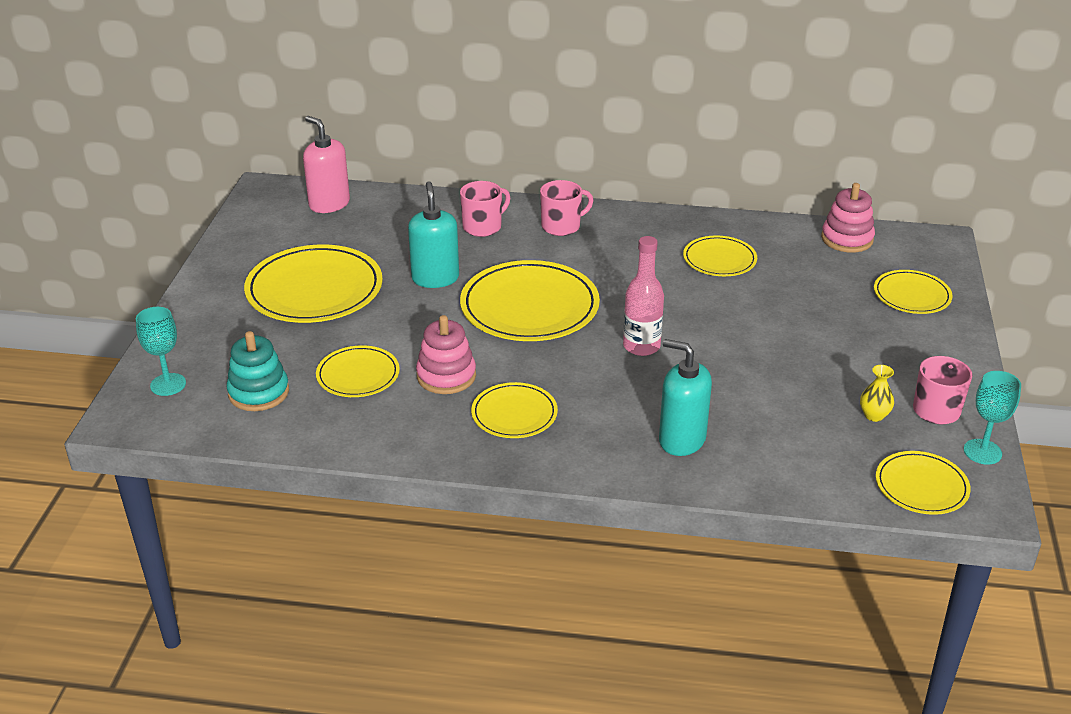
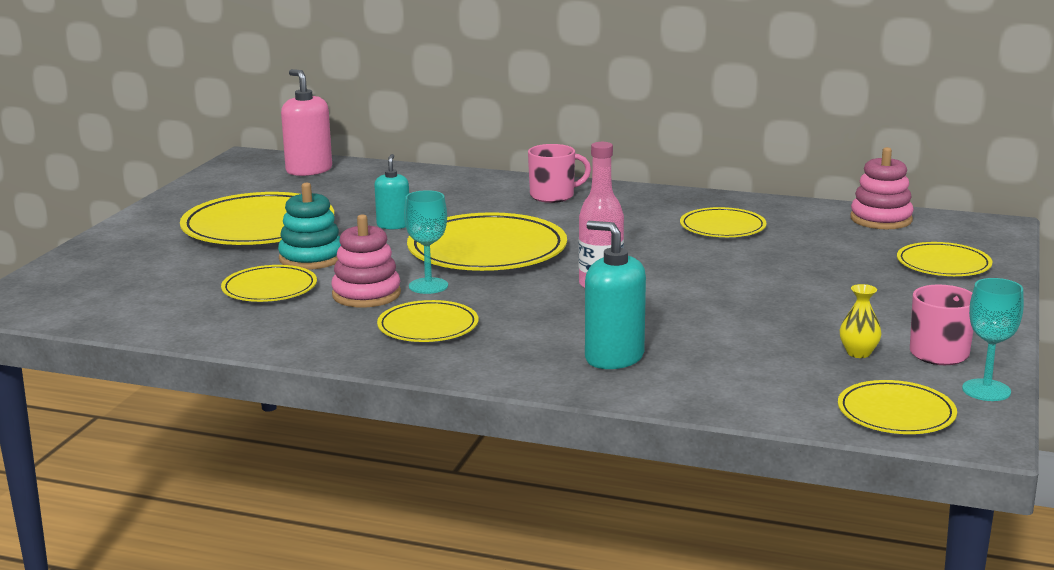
camera: 10 degrees right, 15 degrees down
(168, 384) = (63, 284): turquoise goblet -> turquoise goblet (428, 286)
(258, 392) = (155, 295): turquoise stacking toy -> turquoise stacking toy (311, 258)
(435, 278) = (393, 225): turquoise soap dispenser -> turquoise soap dispenser, size x0.63
(483, 227) = (466, 192): pink mug -> none

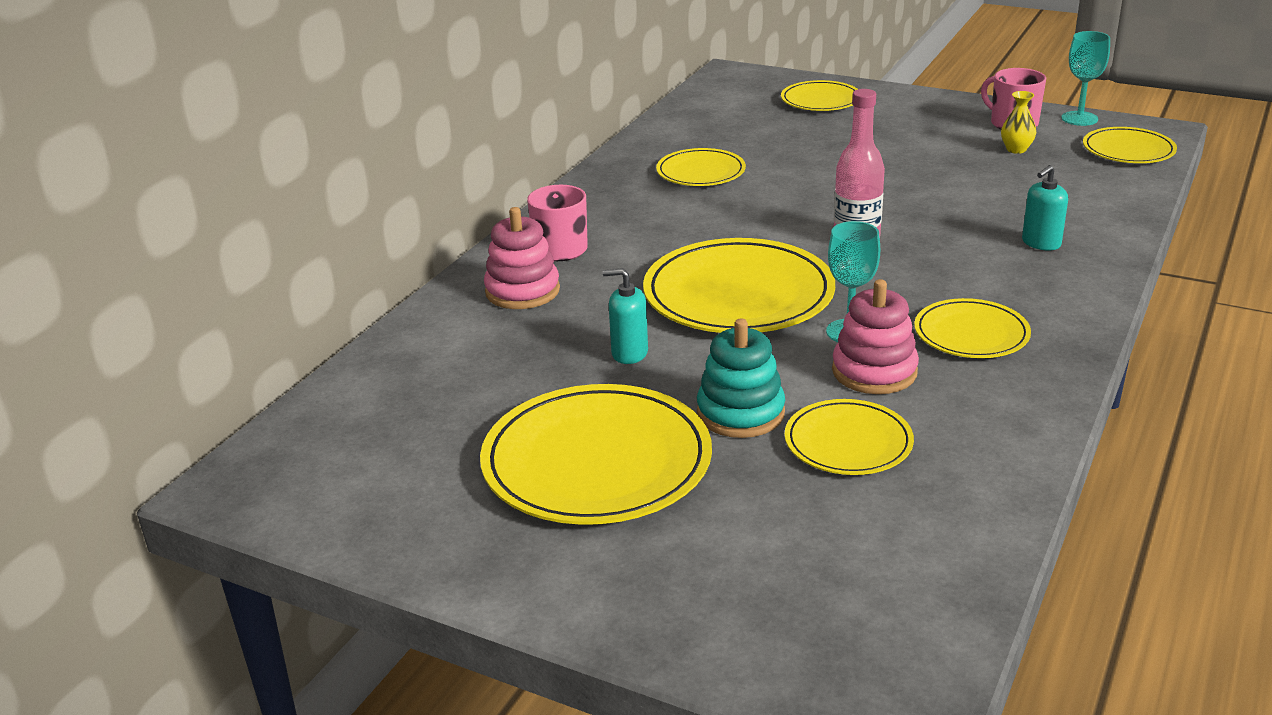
camera: 80 degrees left, 10 degrees up
(309, 170) = (343, 424): pink soap dispenser -> none
(614, 358) = (1041, 243): turquoise soap dispenser -> turquoise soap dispenser, size x0.63
(881, 219) = (701, 108): pink stacking toy -> pink stacking toy (522, 291)

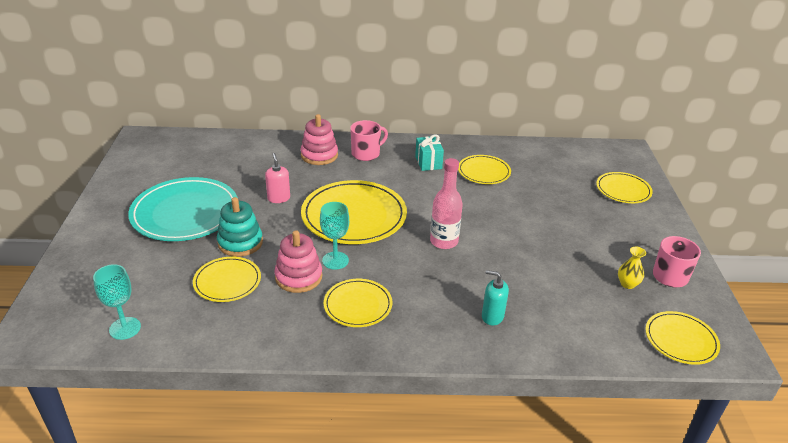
camera: 60 degrees right, 5 degrees up
(597, 462) = (185, 213): yellow plate -> turquoise plate
(629, 353) = (279, 198): turquoise soap dispenser -> pink soap dispenser
(637, 205) = (428, 162): none -> turquoise gift
(1079, 118) = (714, 307): turquoise goblet -> turquoise goblet (125, 328)

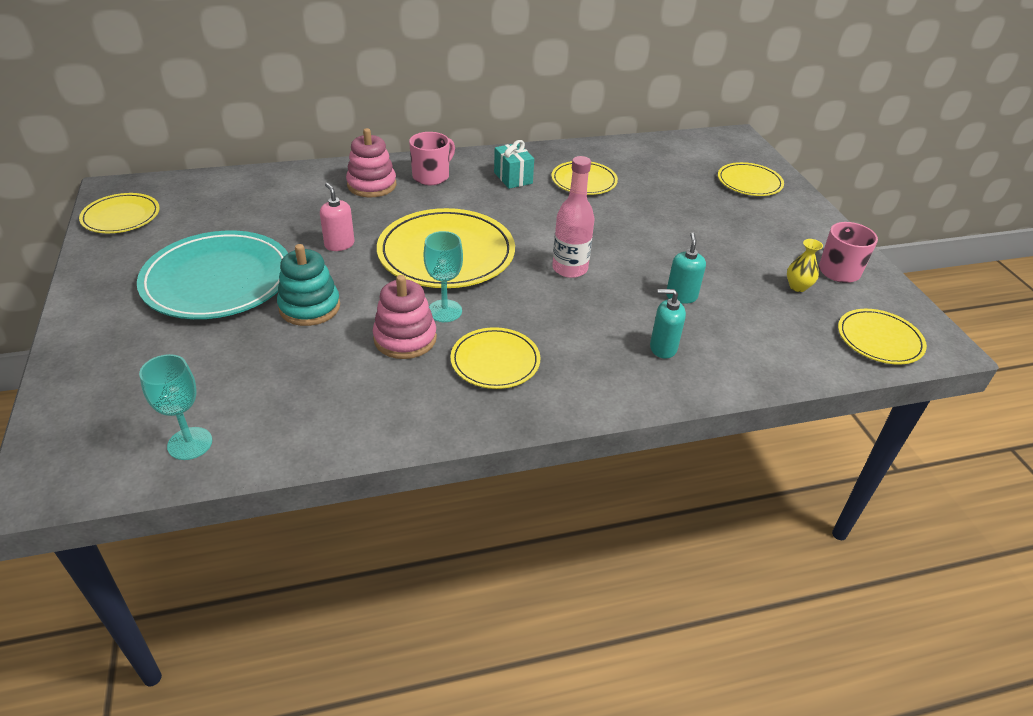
camera: 15 degrees left, 5 degrees up
(227, 281) = (311, 359): yellow plate -> yellow plate (121, 216)
(525, 277) = (681, 296): none -> turquoise soap dispenser

